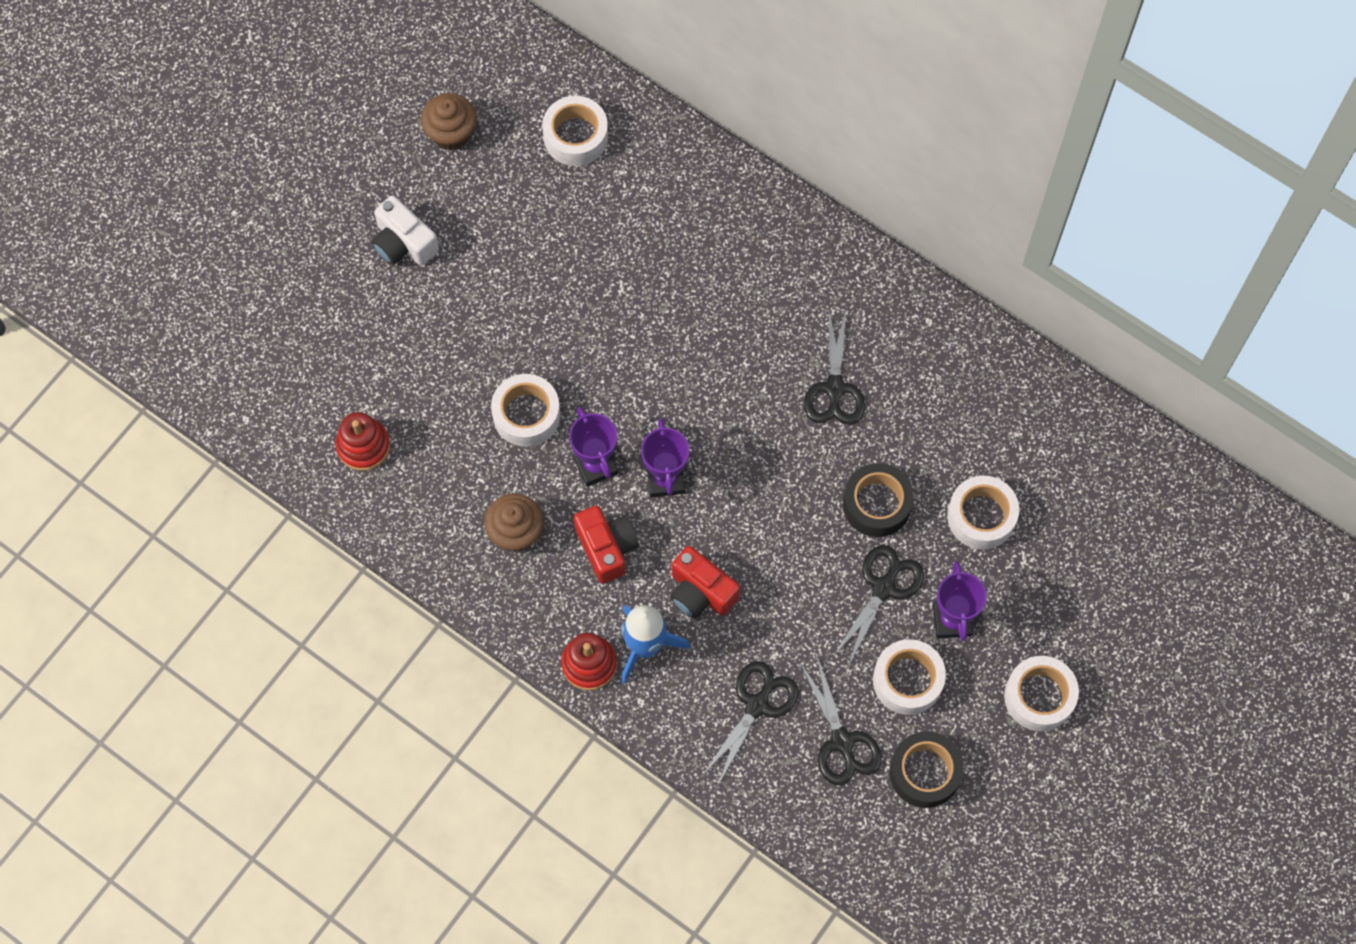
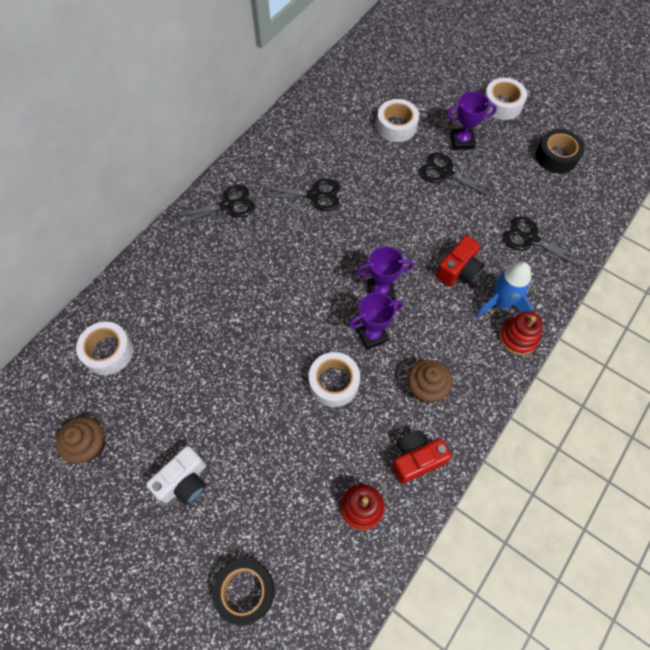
camera: 90 degrees left, 5 degrees down
(606, 548) = (433, 327): red camera -> red camera (416, 459)
(842, 741) = (545, 196): black scissors -> black scissors (227, 206)
(876, 504) = (391, 175): black tape -> black tape (245, 591)
(907, 680) = (502, 163): white tape -> none

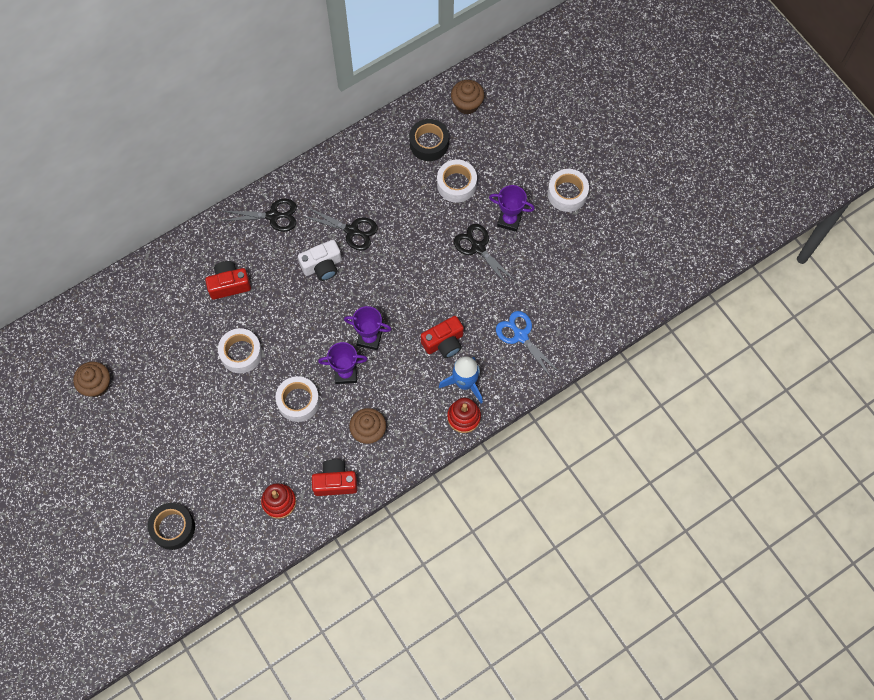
camera: 20 degrees right, 5 degrees up
(108, 351) = (133, 315): white tape -> white tape (241, 353)
(184, 481) = (157, 436): white camera -> white camera (322, 266)
(206, 285) = (229, 284): none -> red camera
(372, 60) = (467, 104): none -> brown cupcake
(530, 239) = (521, 336): black scissors -> blue scissors
(556, 156) = (588, 264): black tape -> black tape (429, 143)

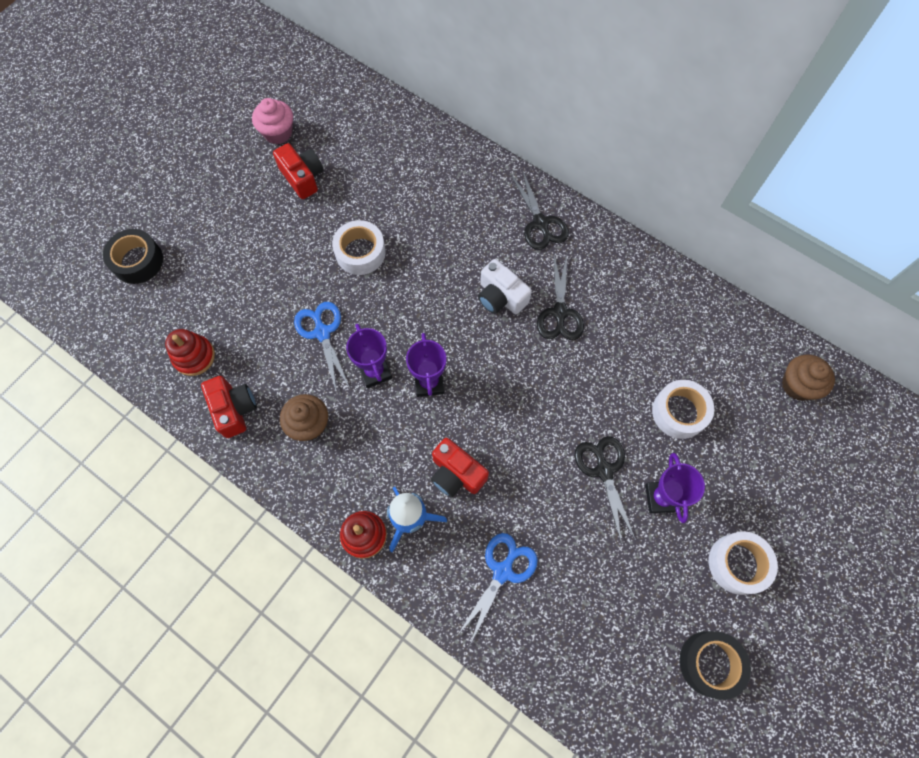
camera: 70 degrees right, 0 degrees up
(96, 385) = (278, 133): brown cupcake -> pink cupcake
(229, 284) = (438, 210): red camera -> red camera (303, 177)
(298, 401) = (322, 333): white tape -> blue scissors
(429, 143) = (718, 359): black tape -> black tape (710, 663)
(478, 248) = (604, 471): black scissors -> black scissors turned 45 degrees counterclockwise

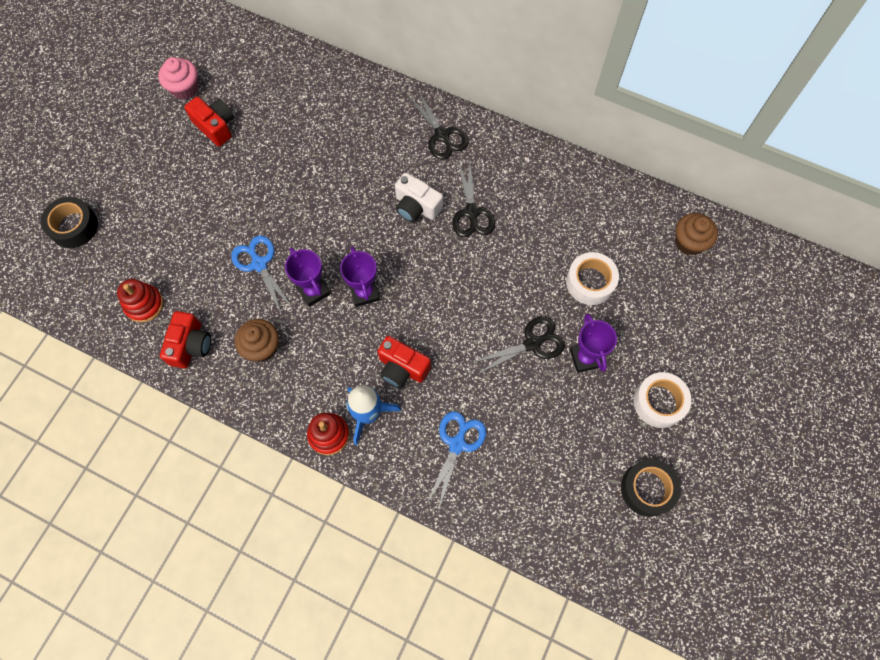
camera: 10 degrees left, 0 degrees up
(234, 409) = (190, 345): red camera -> red camera turned 45 degrees clockwise
(360, 252) = (281, 187): white tape -> none
(604, 471) = (532, 343): black scissors -> black scissors turned 90 degrees clockwise

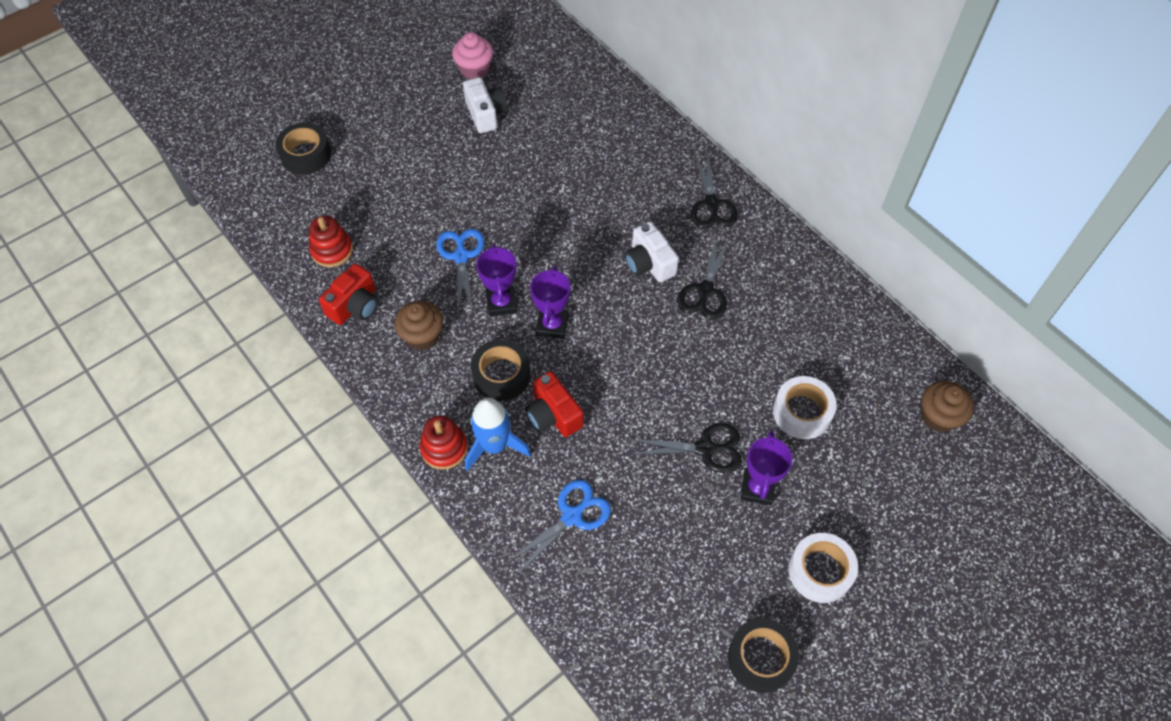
camera: 25 degrees right, 10 degrees down
(215, 126) = (486, 114): red camera -> white camera
(344, 353) = (501, 375): none -> black tape

